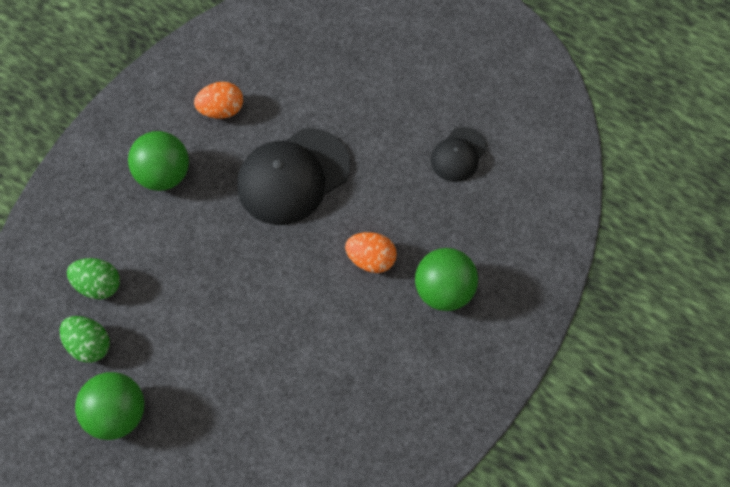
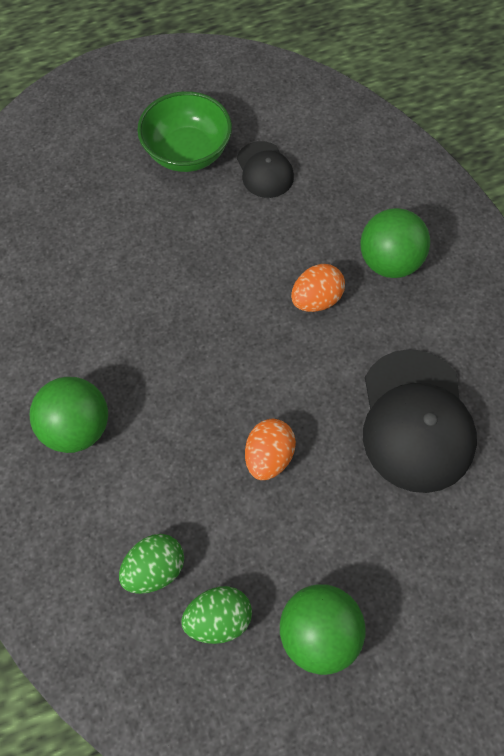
camera: 55 degrees left, 0 degrees up
(222, 110) = (49, 331): orange egg -> orange egg (268, 456)
(293, 176) = (178, 312): black cap -> black cap (416, 420)
(432, 95) = (187, 152): none -> green bowl

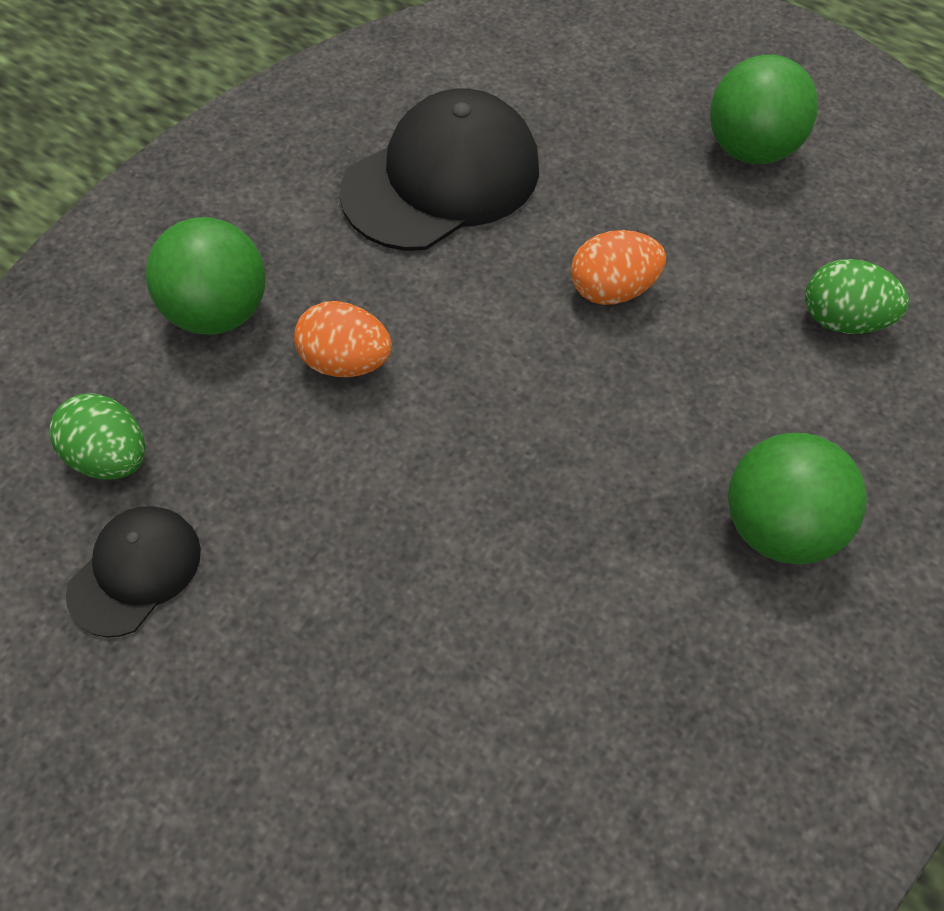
camera: 125 degrees left, 5 degrees down
(187, 152) = (166, 730): green bowl -> none
(218, 618) = (826, 233): green egg -> green egg (111, 457)

